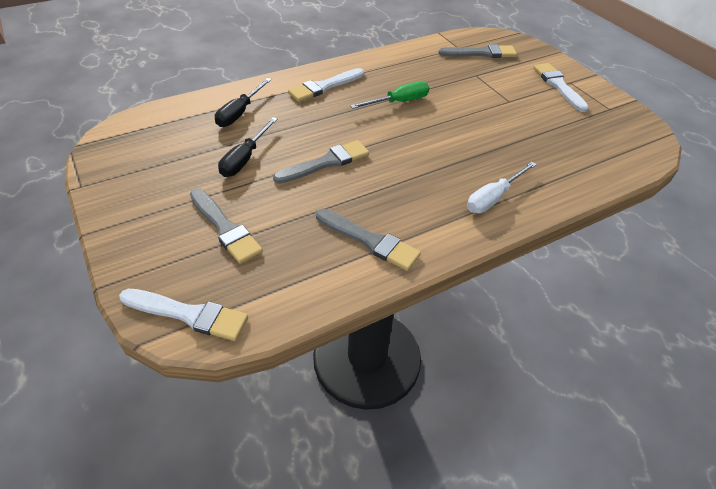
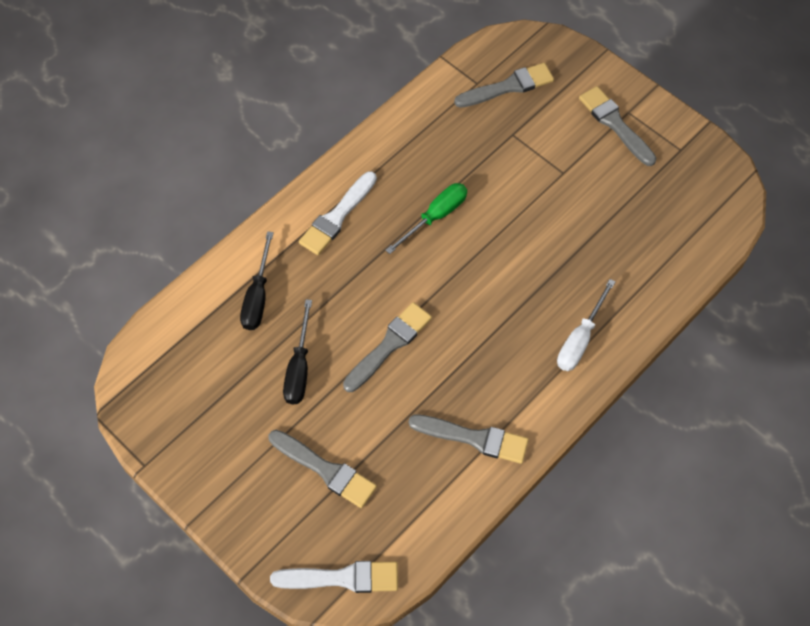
camera: 15 degrees left, 15 degrees up
(558, 86) = (615, 124): white brush -> grey brush

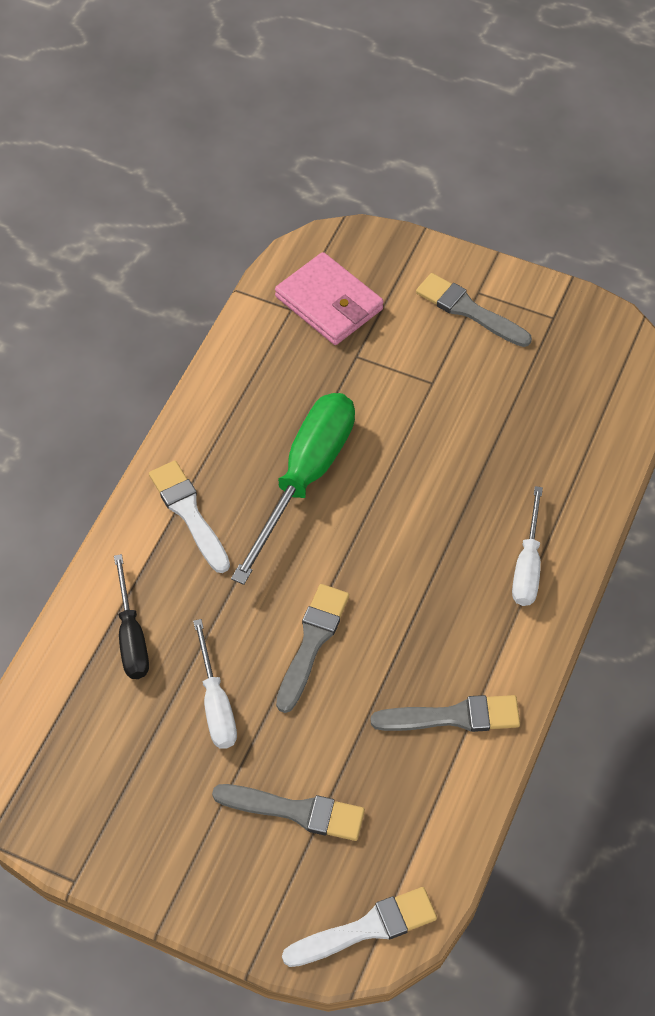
camera: 20 degrees left, 5 degrees down
(299, 368) = (216, 704): black screwdriver -> white screwdriver
(337, 216) = (189, 513): white brush -> white brush turned 135 degrees clockwise
(435, 217) = (305, 478): green screwdriver -> green screwdriver, size x1.77
(508, 87) = (329, 303): grey brush -> pink wallet

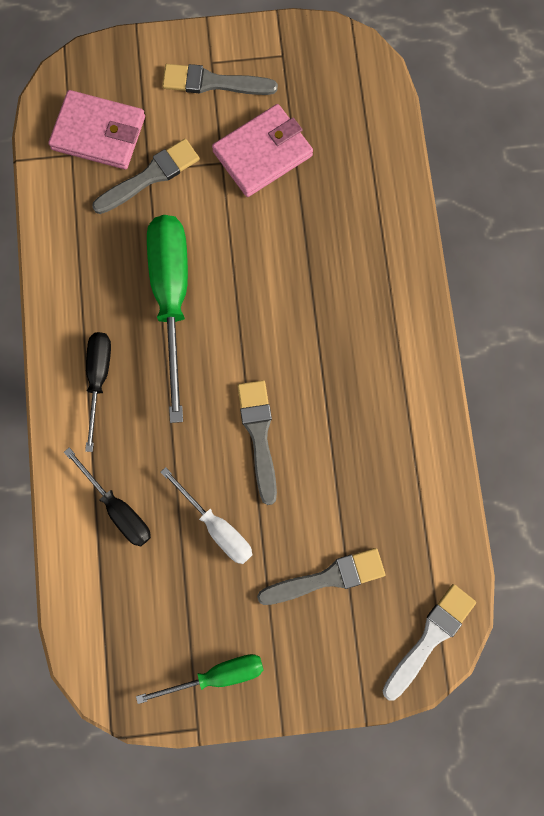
camera: 30 degrees left, 20 degrees up
(126, 841) = (216, 675): none -> green screwdriver
(189, 513) = (98, 379): white brush -> black screwdriver
(453, 717) = (397, 436): grey brush -> grey brush (150, 176)
(478, 393) = (262, 153): none -> pink wallet
(527, 565) = (381, 281): white screwdriver -> none

